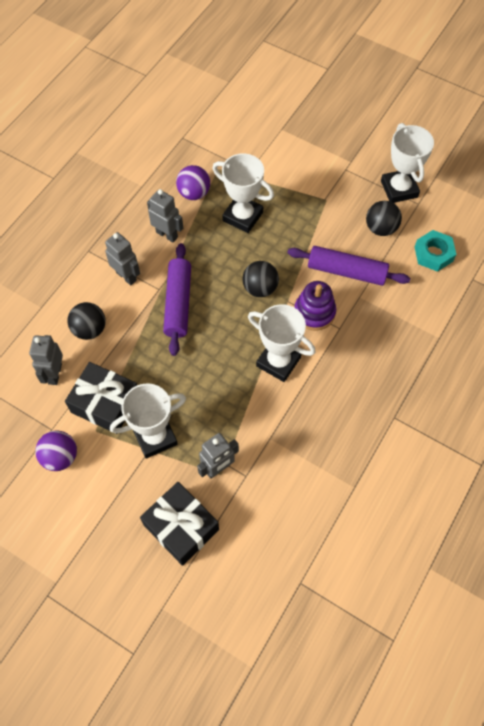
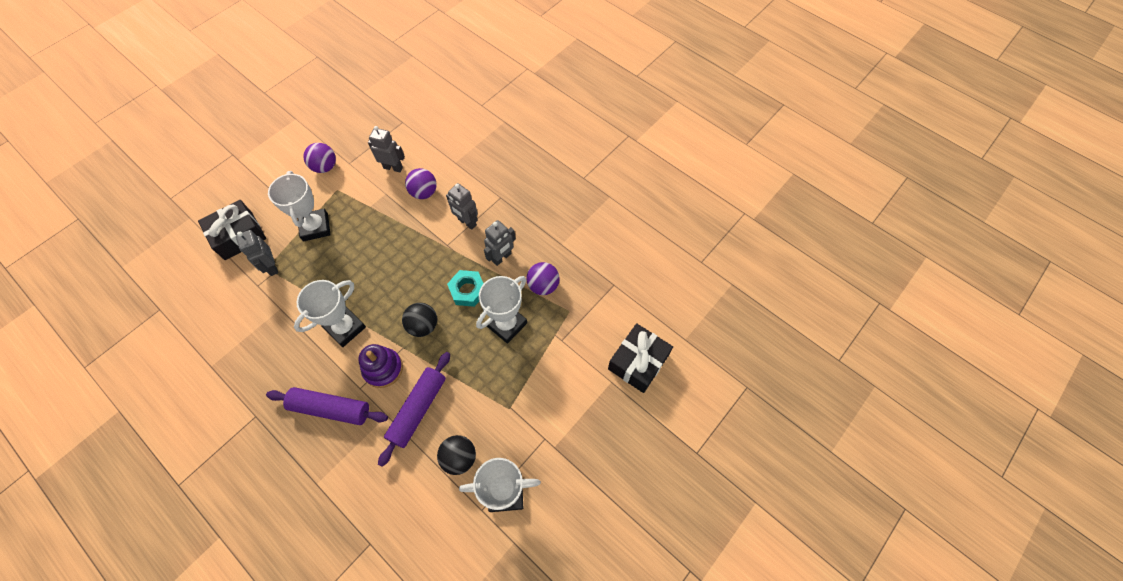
camera: 100 degrees right, 0 degrees up
(89, 329) = (424, 192): black ball -> purple ball
(105, 403) = (356, 198): black gift -> black gift (638, 362)
(126, 276) = (467, 222): grey robot -> grey robot turned 75 degrees clockwise
(178, 303) = (428, 257): purple rolling pin -> purple rolling pin (331, 408)
(433, 254) = (412, 508): turquoise nut -> turquoise nut (468, 290)

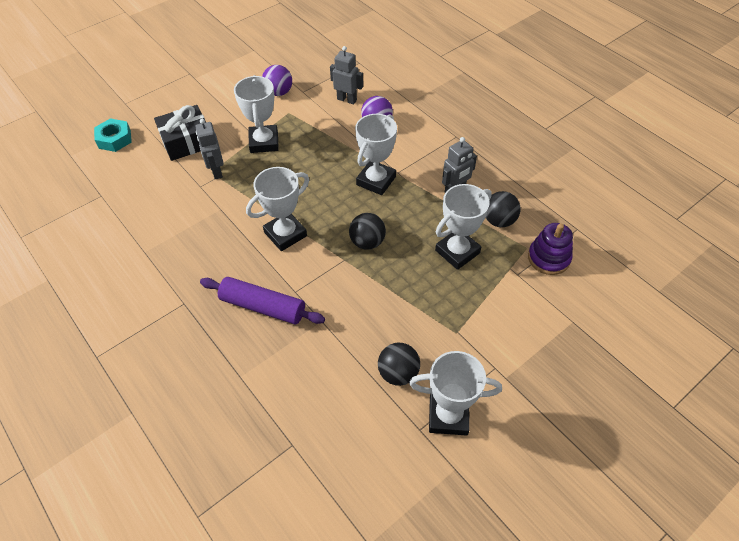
camera: 10 degrees right, 10 degrees down
(383, 369) = (321, 276): purple stacking toy -> purple stacking toy (548, 258)
(418, 409) = (356, 320): purple rolling pin -> none
(427, 257) = (376, 181): none -> white trophy
(467, 222) = (419, 154): grey robot -> none
(468, 290) = (417, 215): turquoise nut -> turquoise nut (115, 139)
(543, 286) = (499, 221): purple ball -> black ball
(638, 362) = (604, 306): black gift -> none

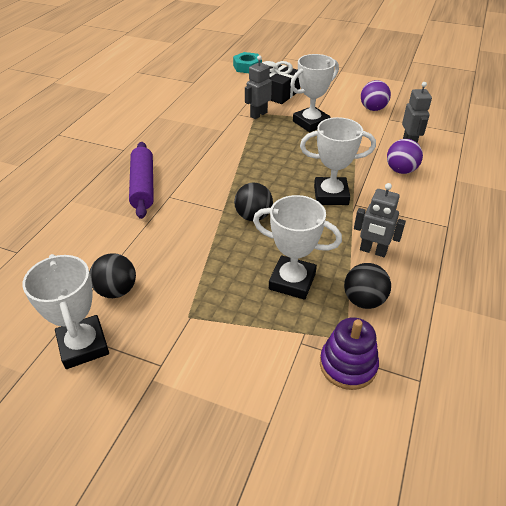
camera: 60 degrees right, 10 degrees down
(285, 234) = (224, 169): white trophy -> none

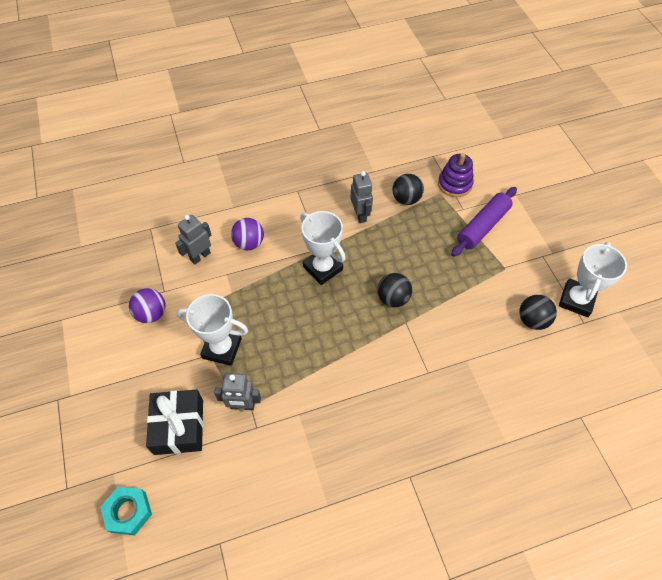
camera: 130 degrees left, 15 degrees up
(143, 186) = (436, 404): purple rolling pin -> purple rolling pin (482, 226)
(292, 281) = (427, 238): white trophy -> none

